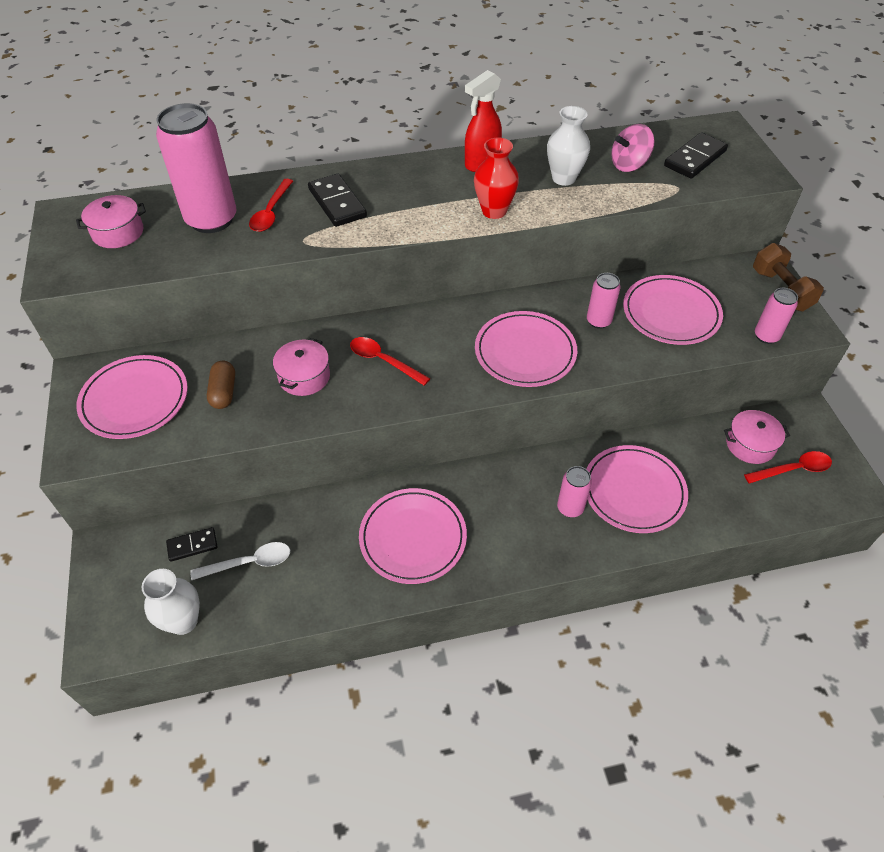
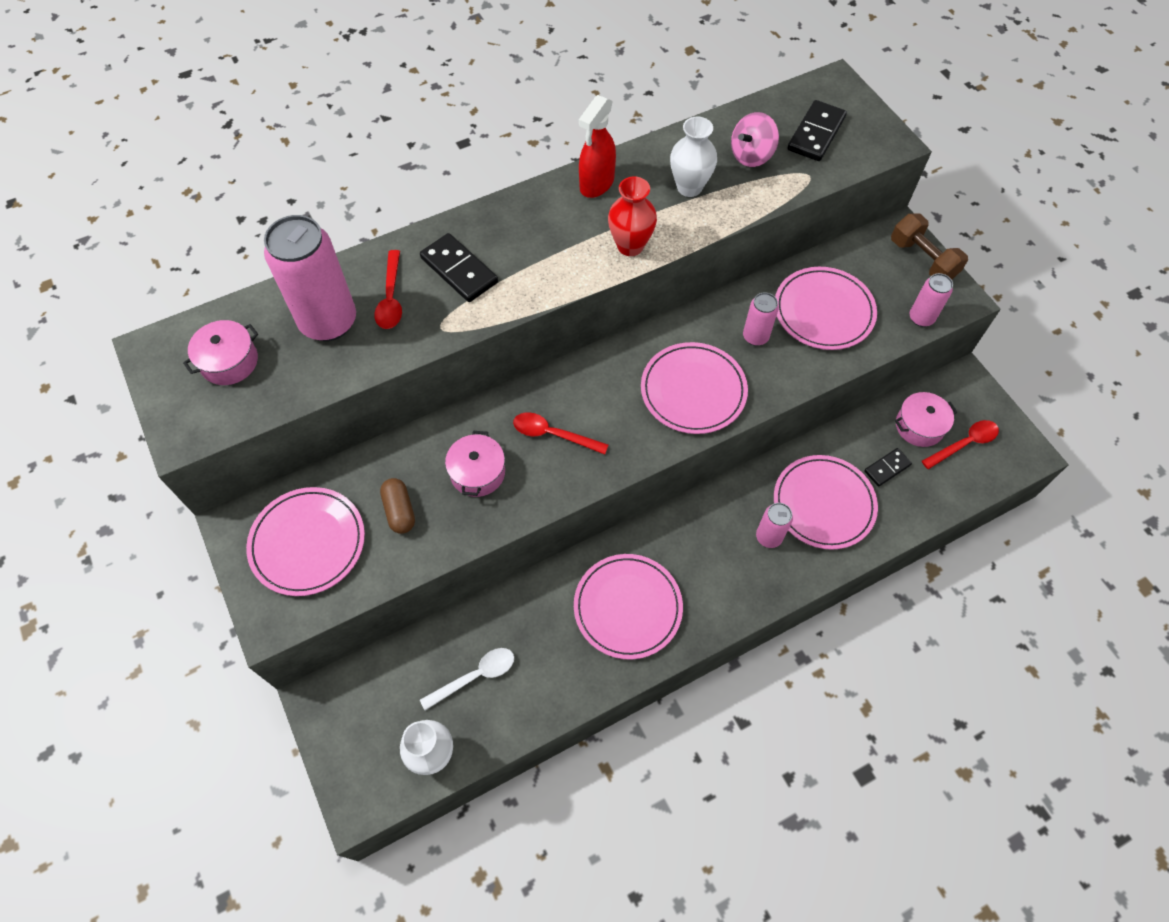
camera: 15 degrees left, 10 degrees up
(192, 545) = (410, 673): black domino -> black domino (887, 468)

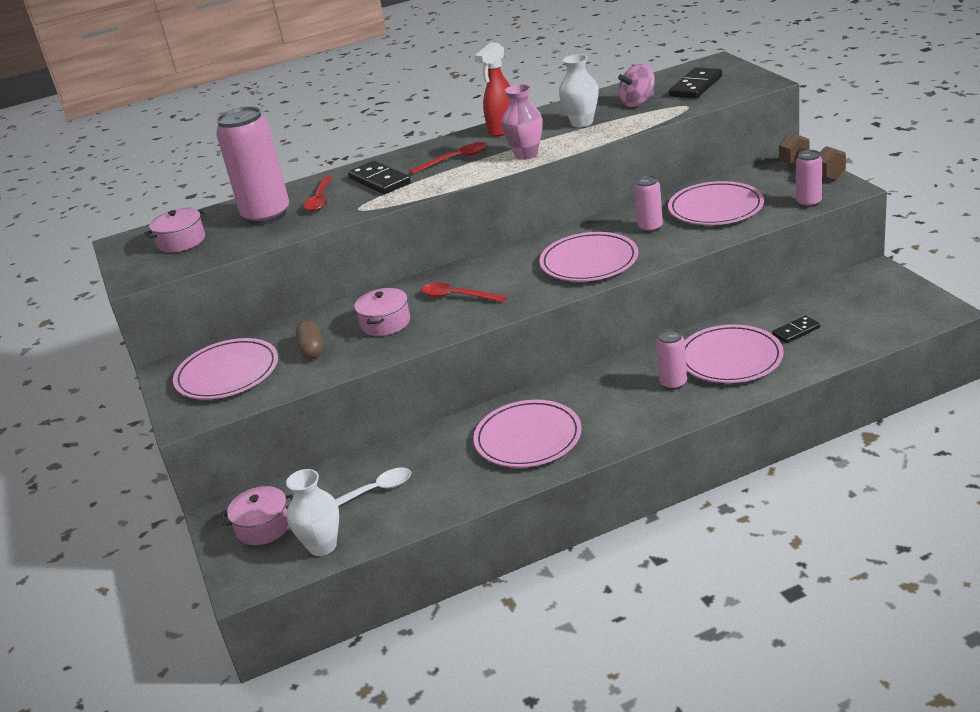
camera: 10 degrees right, 30 degrees down
(630, 246) = (526, 154): red vase -> pink vase
(919, 426) = (829, 303): pink pot -> pink pot (263, 527)
(964, 444) = (876, 310): red spoon -> red spoon (455, 159)

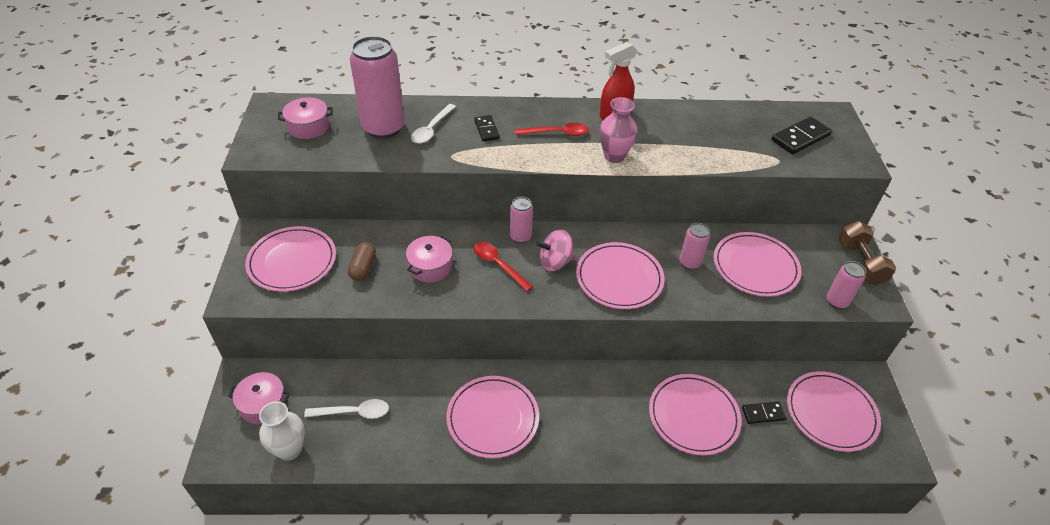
camera: 15 degrees right, 15 degrees up
(320, 199) = (431, 129): red spoon -> white spoon
(379, 181) = (486, 130): black domino -> black domino, size x0.62
(582, 122) = (681, 138): white vase -> none
(638, 102) = (740, 134): pink spinning top -> pink spinning top (555, 262)
(673, 383) = (633, 419): pink can -> pink can (520, 237)
(859, 307) = (831, 413): none -> pink plate

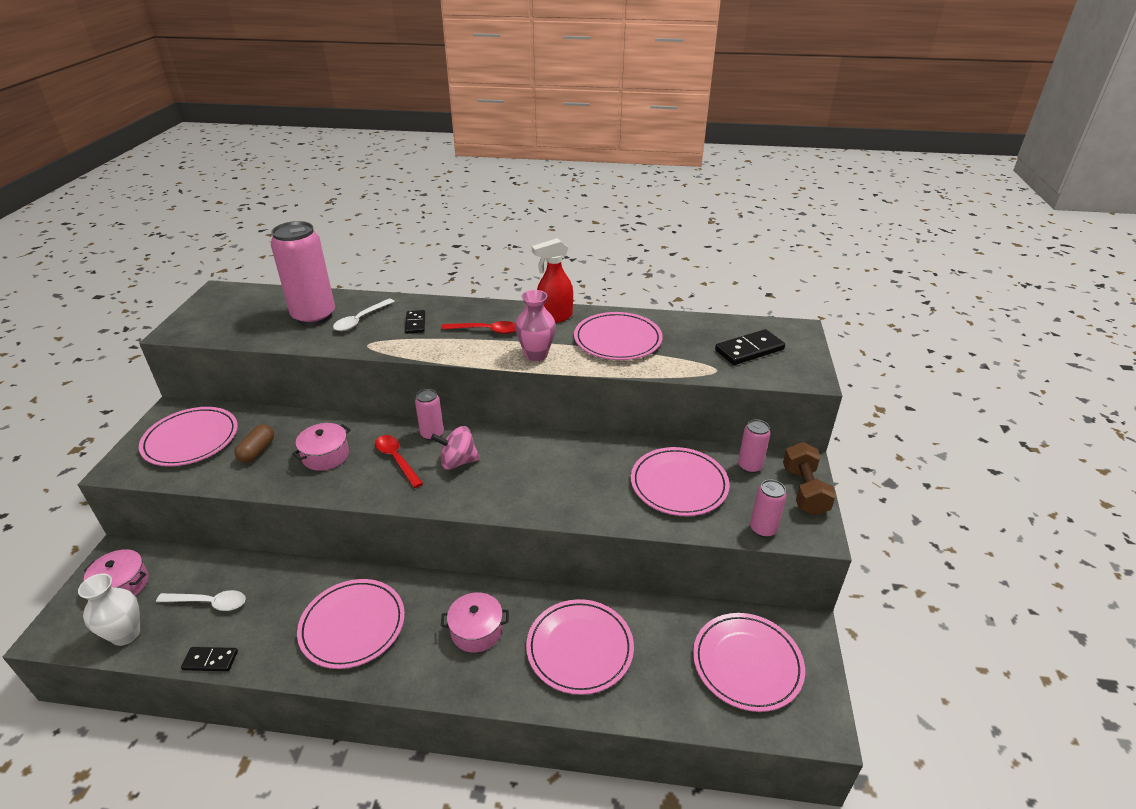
camera: 10 degrees right, 10 degrees down
(308, 127) = (242, 311): pink pot -> pink pot (476, 630)
(619, 278) = (520, 483): pink plate -> pink plate (617, 340)
(689, 263) = (605, 474): pink can -> pink can (749, 466)
(763, 414) = (663, 655): black domino -> black domino (210, 660)

